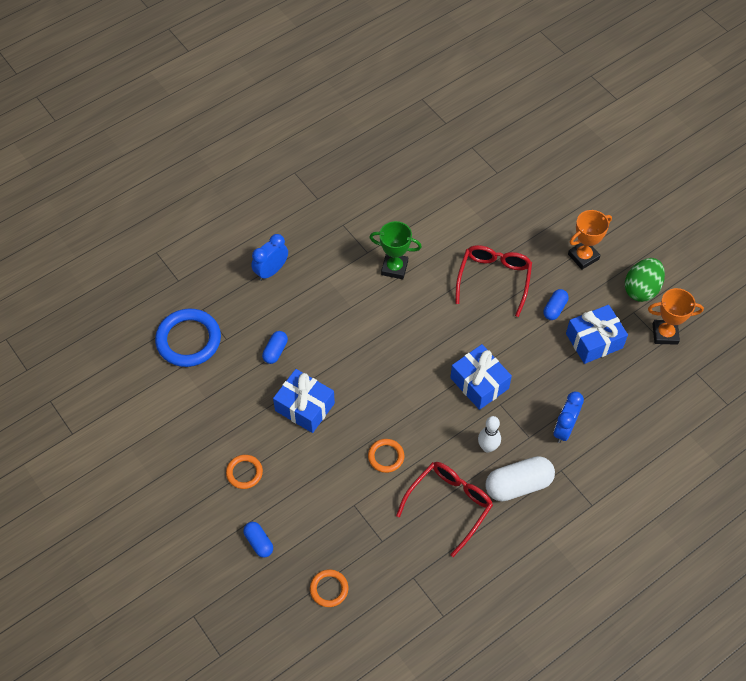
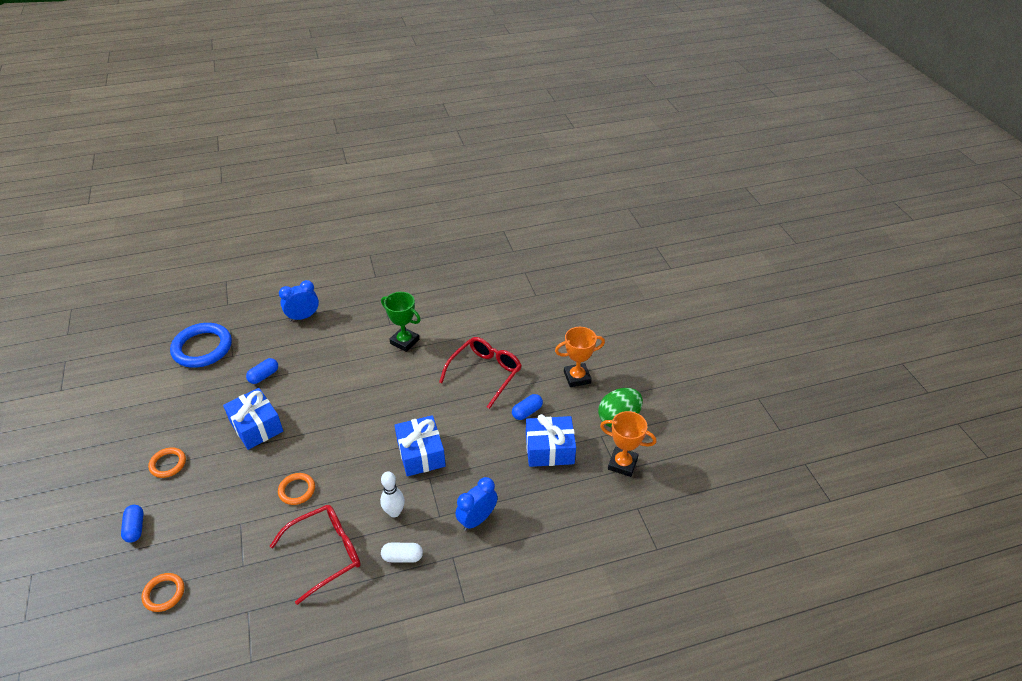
camera: 20 degrees right, 15 degrees down
(518, 485) = (402, 557): white capsule -> white capsule, size x0.55

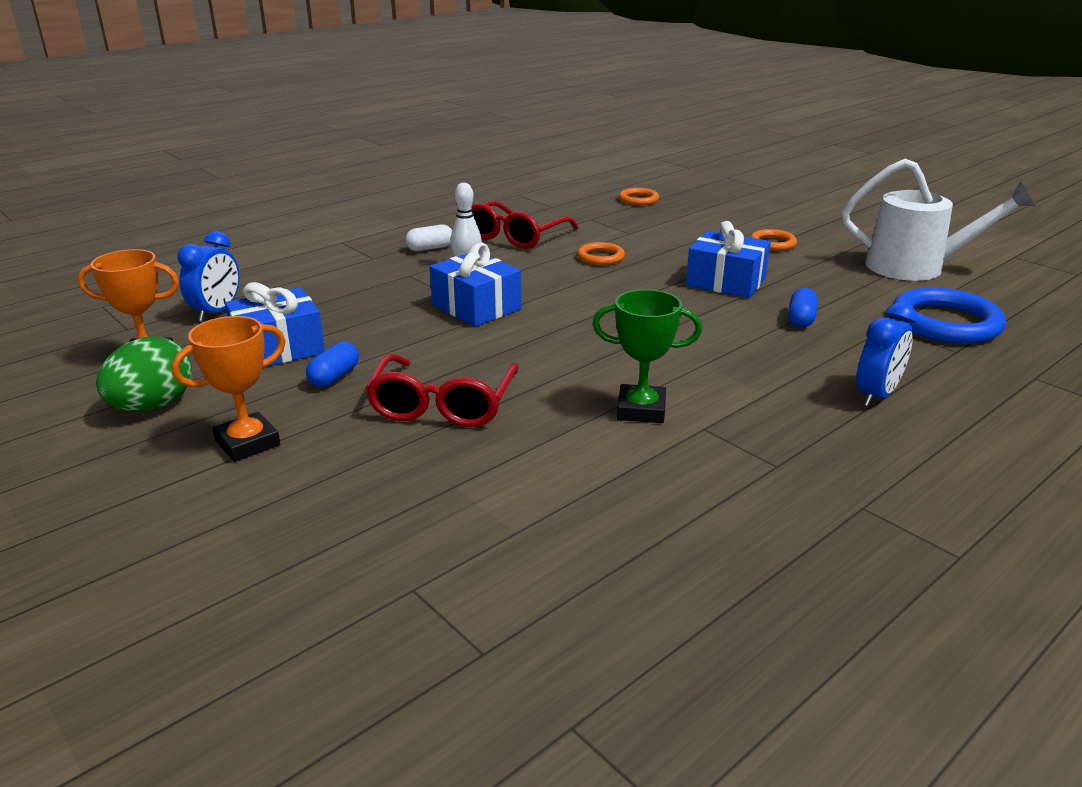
camera: 155 degrees right, 15 degrees down
(132, 400) = (917, 267): none -> white watering can
(135, 528) = (726, 214): blue capsule -> none
(477, 519) = (358, 281): blue clock -> blue clock (217, 312)

